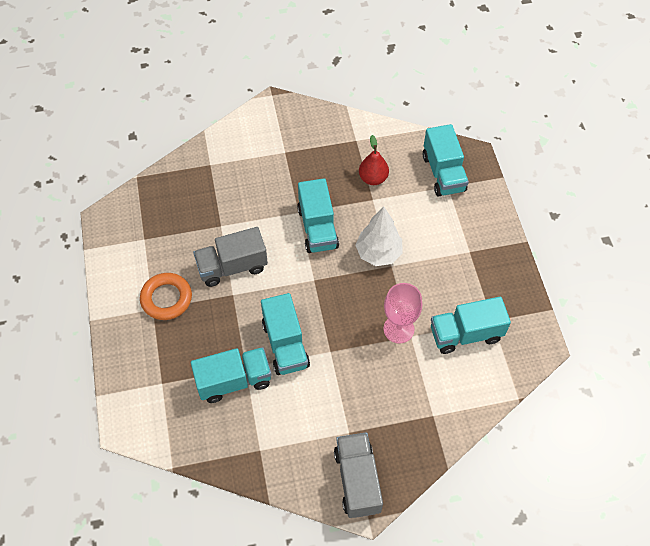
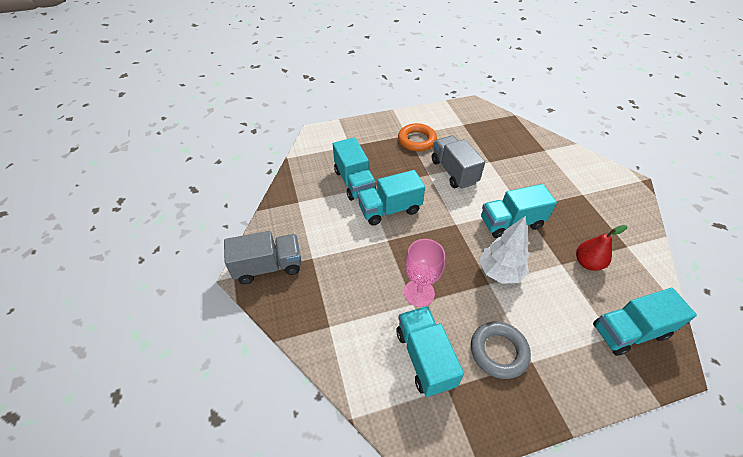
camera: 85 degrees right, 10 degrees down
(460, 274) = (498, 351): none -> grey ring

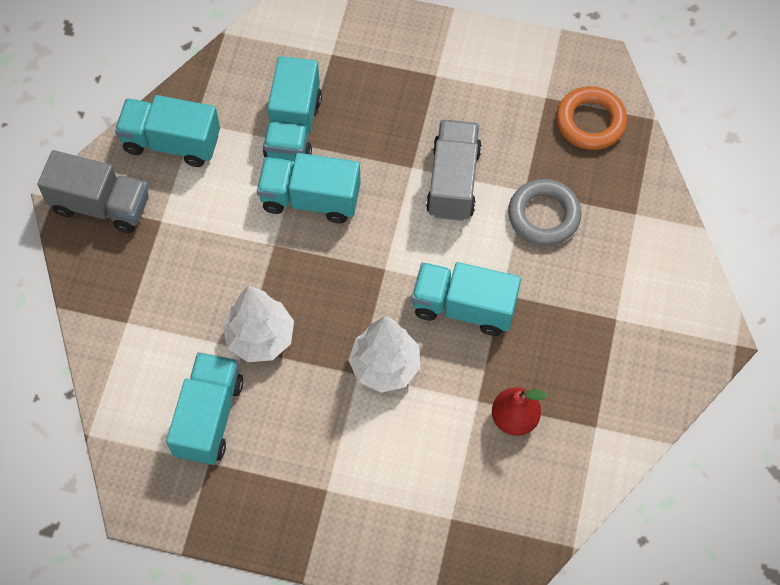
camera: 30 degrees right, 15 degrees up
(417, 140) = (443, 94): orange ring -> orange ring (590, 122)
(419, 293) = (260, 338): pink goblet -> white tree
(498, 351) = (298, 458): grey ring -> grey ring (543, 216)
(629, 331) = (478, 524): turquoise truck -> turquoise truck (171, 142)

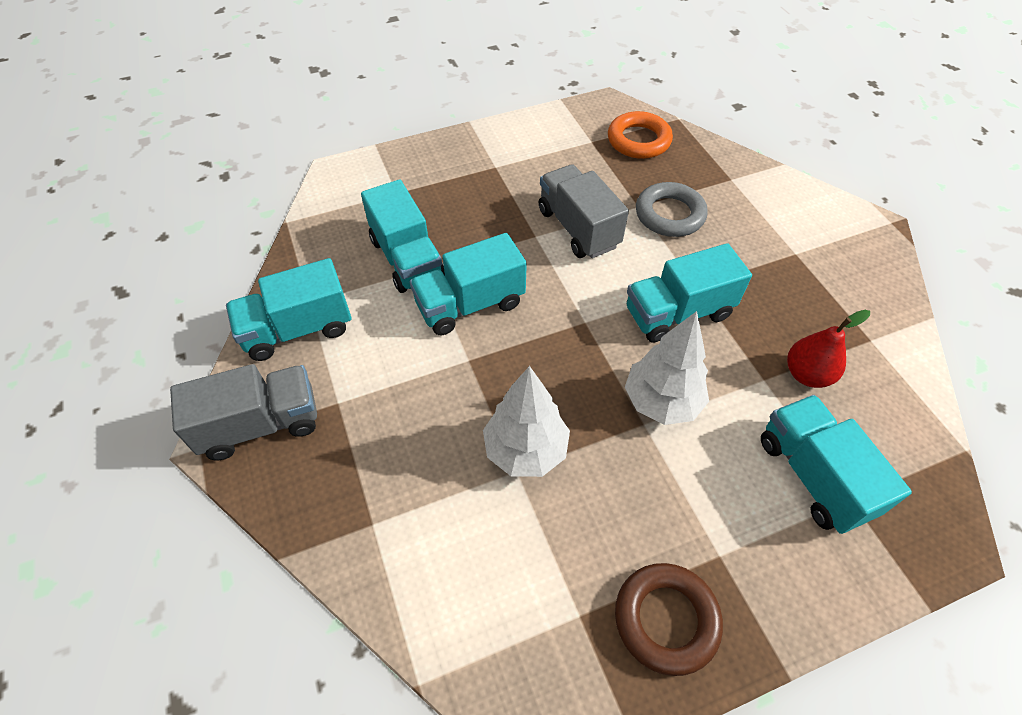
camera: 35 degrees left, 10 degrees down
(208, 417) = (539, 565): turquoise truck -> turquoise truck (813, 476)
(258, 500) = (666, 619): none -> brown ring

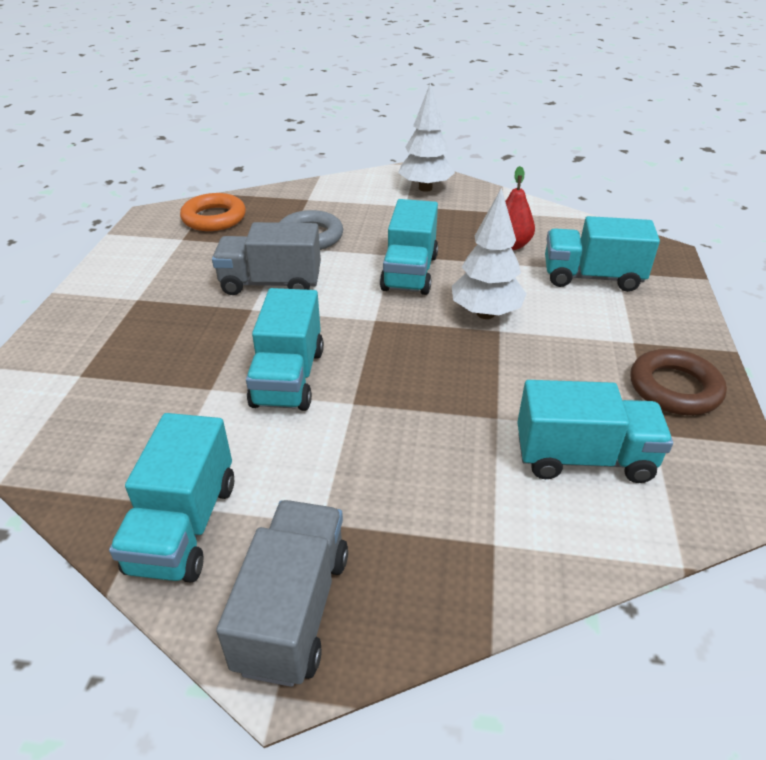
camera: 60 degrees left, 15 degrees down
(407, 258) = (182, 399): turquoise truck -> turquoise truck (583, 457)
(525, 450) = (480, 404): white tree -> white tree (425, 188)

